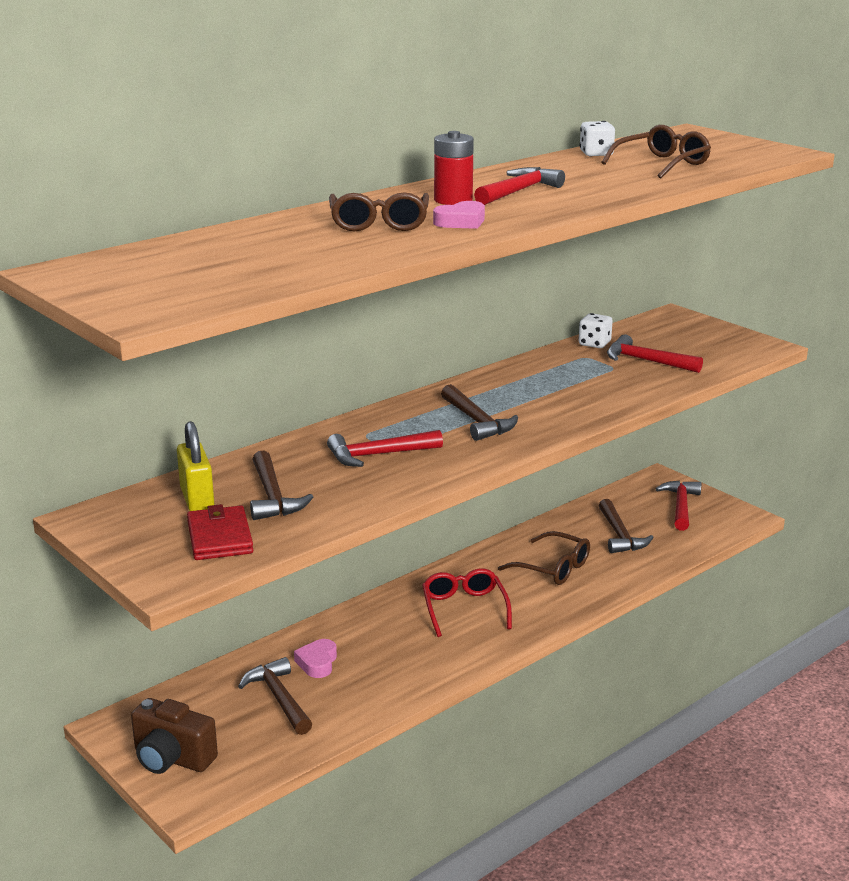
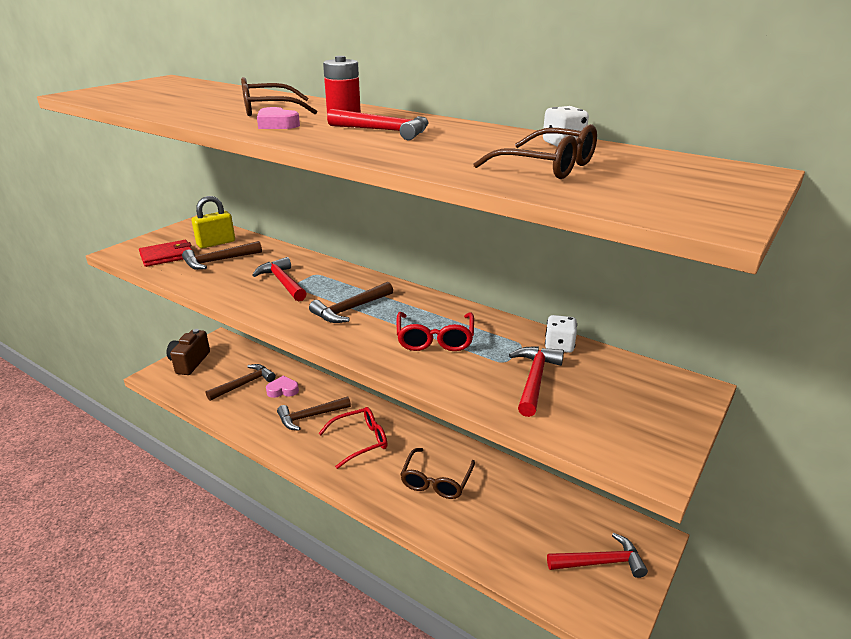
camera: 75 degrees right, 5 degrees up
(562, 389) = (435, 339): none -> red glasses
(619, 535) = (514, 518): brown hammer -> brown hammer (310, 416)

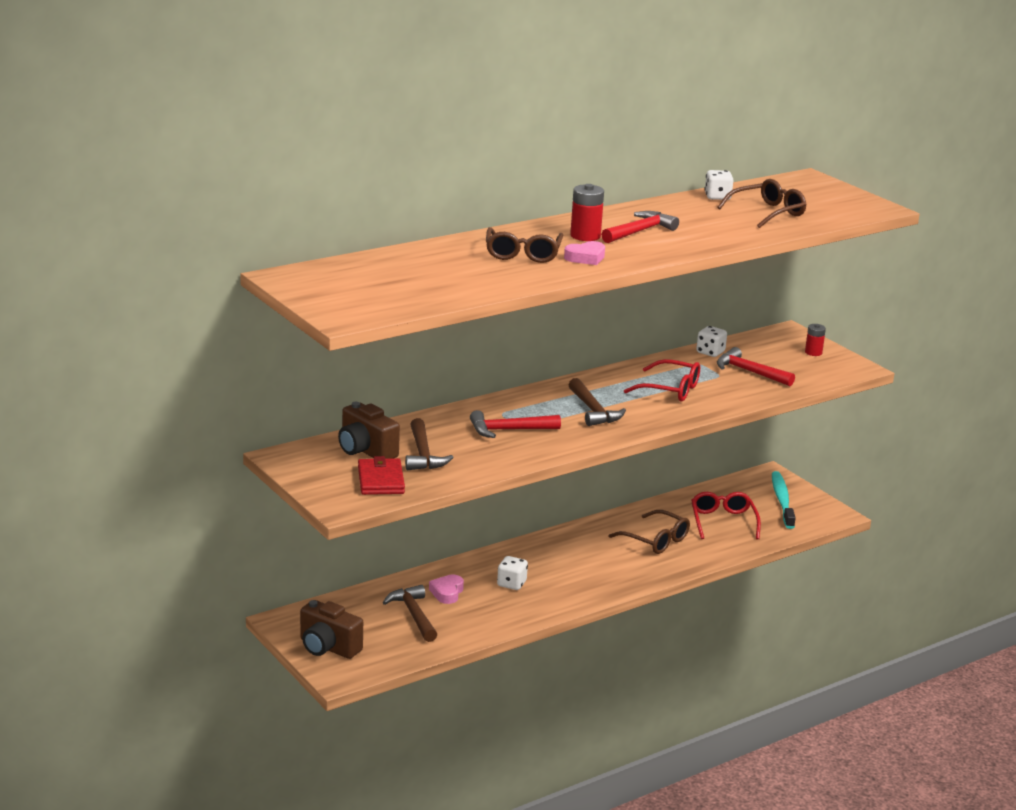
camera: 70 degrees left, 5 degrees down
(216, 243) = (365, 451): yellow padlock -> brown camera
(310, 416) = (511, 584): brown hammer -> white dice
(360, 441) = (573, 564): red glasses -> red glasses (723, 522)
(600, 562) = (782, 500): red hammer -> turquoise toothbrush
(653, 418) = (813, 352): none -> red battery

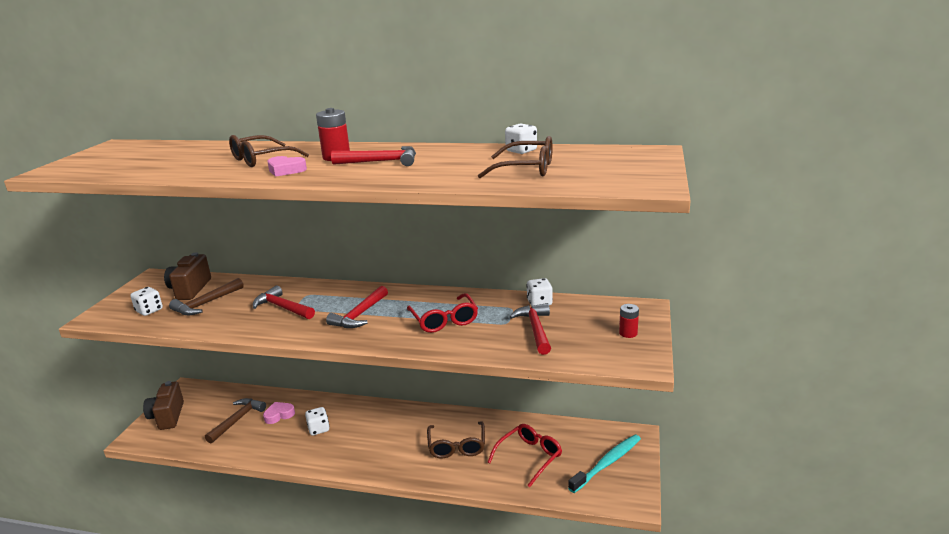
camera: 50 degrees right, 0 degrees up
(381, 480) = (149, 310): red wallet -> white dice
(593, 410) = (359, 315): brown hammer -> red hammer

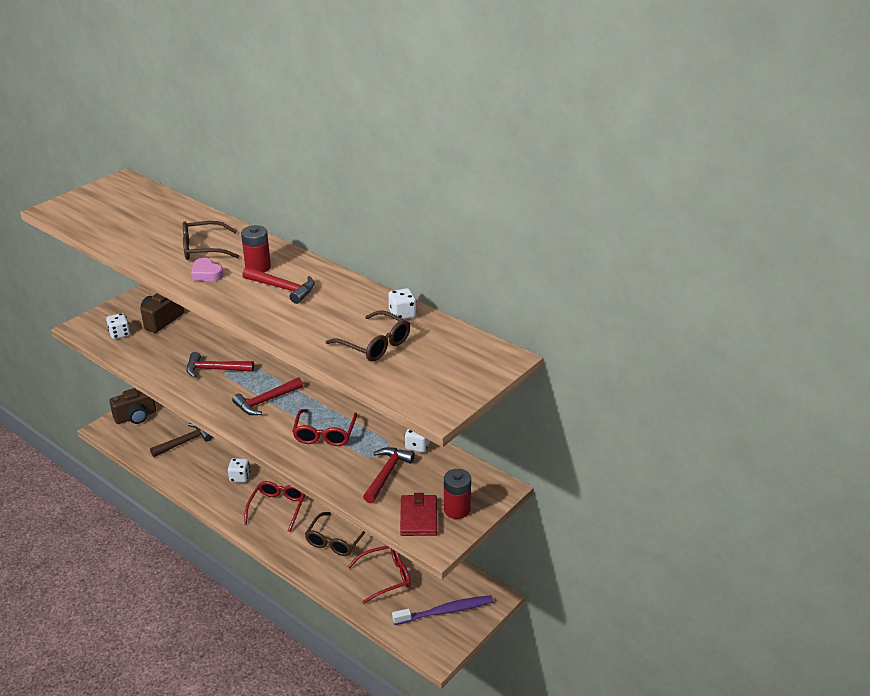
camera: 25 degrees right, 10 degrees up
(167, 416) = (136, 417): brown camera -> brown camera turned 135 degrees counterclockwise
(206, 303) = (163, 342): brown hammer -> none
(279, 415) = (218, 450): pink heart -> none
(283, 307) = (215, 369): red hammer -> red hammer turned 60 degrees counterclockwise
(377, 440) = (277, 508): none -> red glasses
(602, 350) = (418, 517): none -> red wallet
(607, 463) = (445, 611): turquoise toothbrush -> purple toothbrush
(628, 333) = (457, 509): red battery -> red battery, size x1.55

